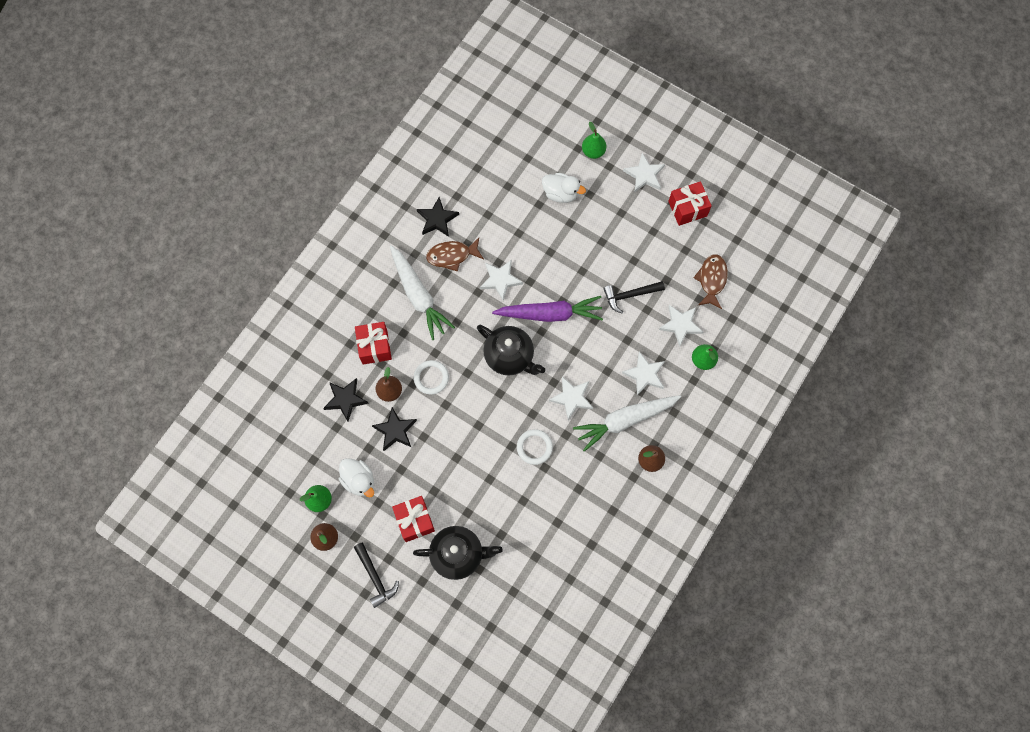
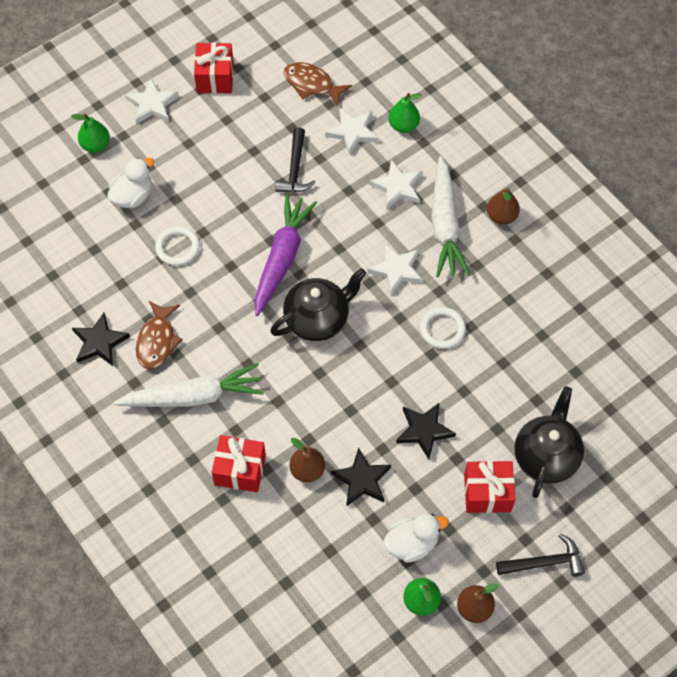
camera: 70 degrees left, 10 degrees down
(345, 399) = (297, 528): black star -> black star (424, 430)
(431, 378) = (309, 416): white ring -> white ring (177, 247)
(500, 280) = (214, 297): white star -> none

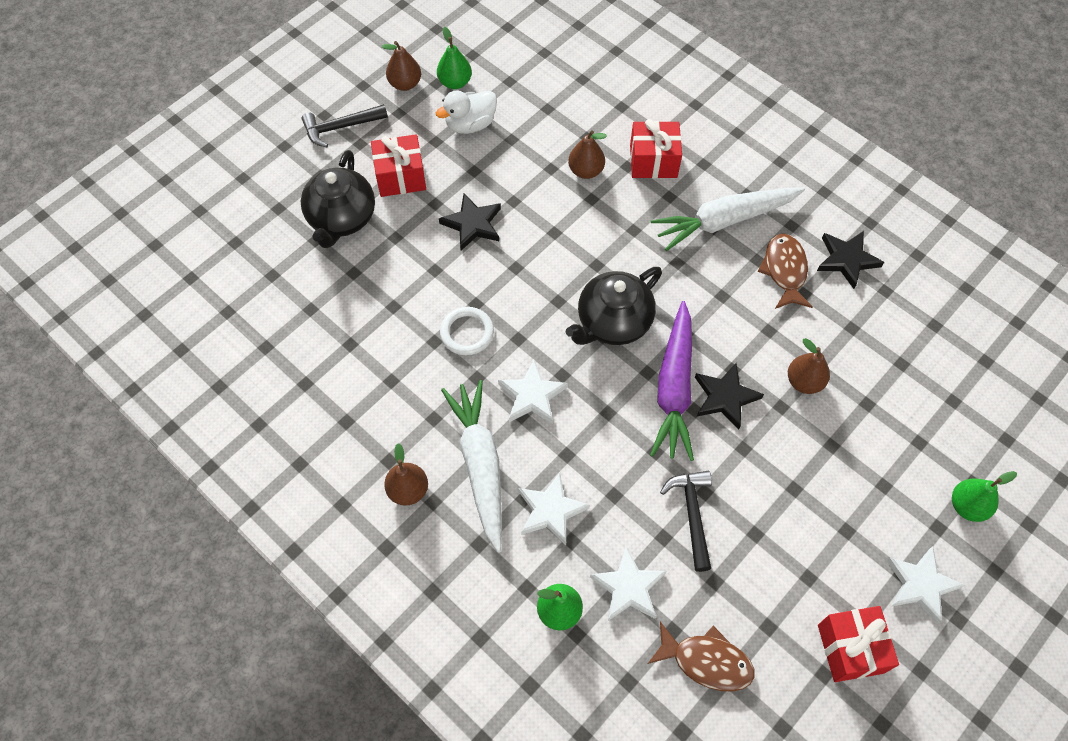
camera: 170 degrees right, 0 degrees up
(133, 196) = (886, 440): white duck -> none
(177, 247) = (804, 381): white ring -> brown pear
(362, 480) = (529, 170): black star -> black star (725, 397)

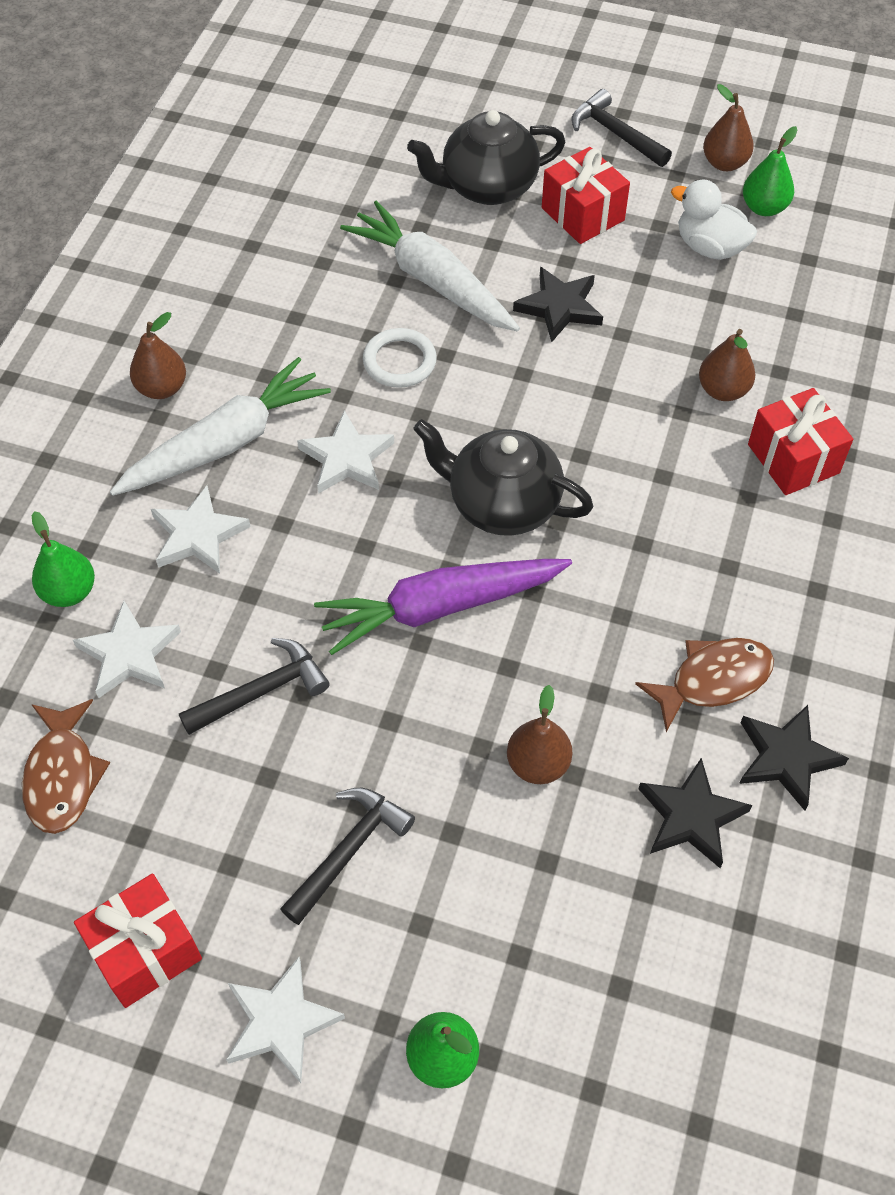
camera: 65 degrees right, 5 degrees down
(724, 221) = (749, 577): white carrot -> white carrot (432, 280)
(725, 397) = (458, 672): black star -> black star (691, 816)
(823, 506) = (348, 851): none -> black hammer

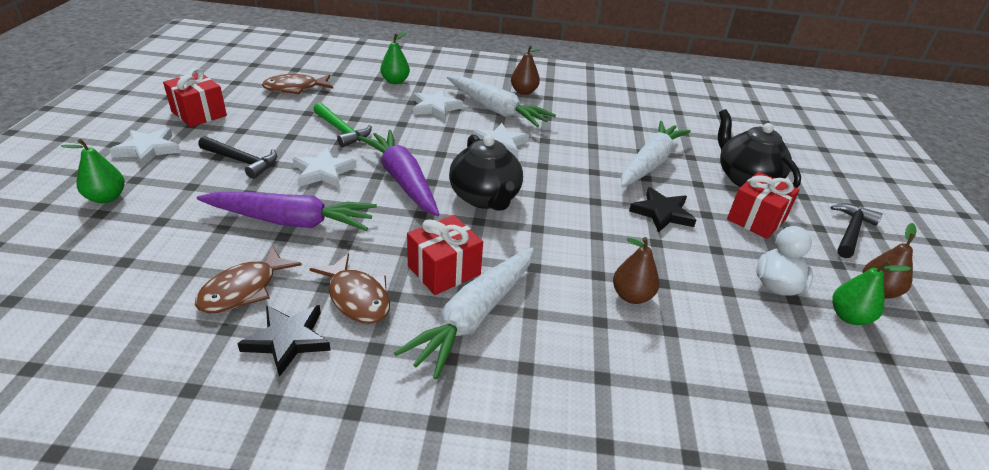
camera: 75 degrees right, 20 degrees down
(129, 654) = (362, 97): white star -> white star (323, 172)
(261, 691) = (342, 130): black hammer -> green hammer
(399, 361) = (579, 156): white ring -> none
(502, 504) = (485, 198): black teapot -> black teapot turned 150 degrees clockwise
(538, 764) = (291, 221): brown pear -> purple carrot
(691, 816) = (243, 289): black star -> brown fish
(752, 555) = (474, 317): none -> white carrot
(793, 458) = (580, 340): red gift -> red gift (444, 270)

